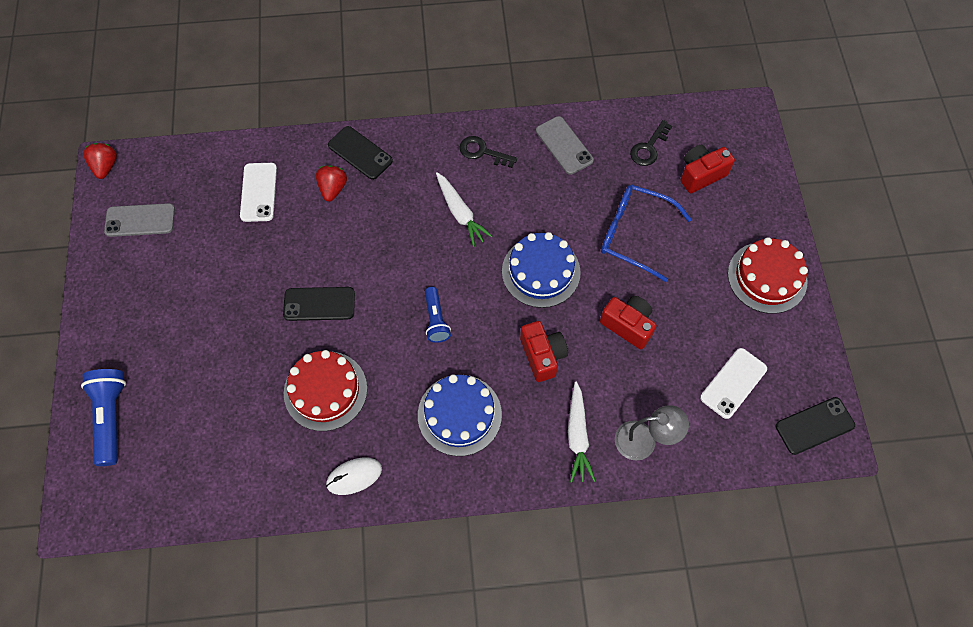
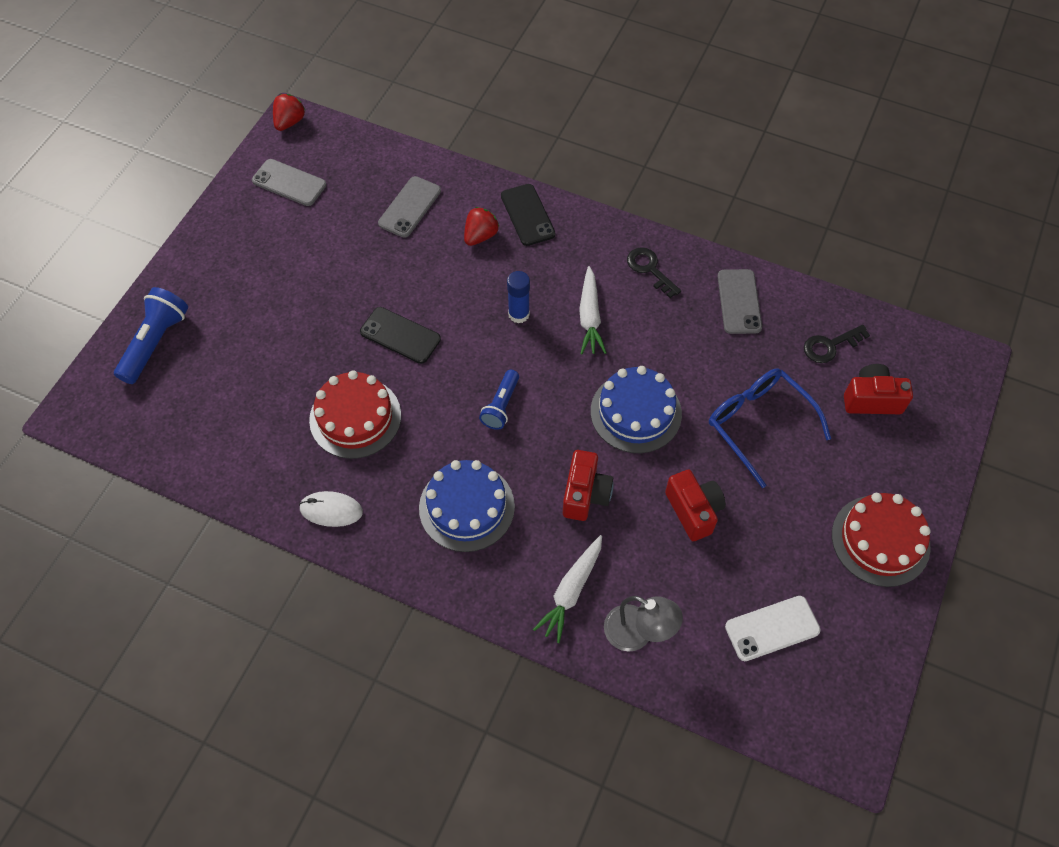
camera: 30 degrees right, 5 degrees down
(258, 192) = (409, 207): white phone -> grey phone
(404, 238) = (518, 314): none -> blue glue stick
(814, 426) = (836, 722): black phone -> none

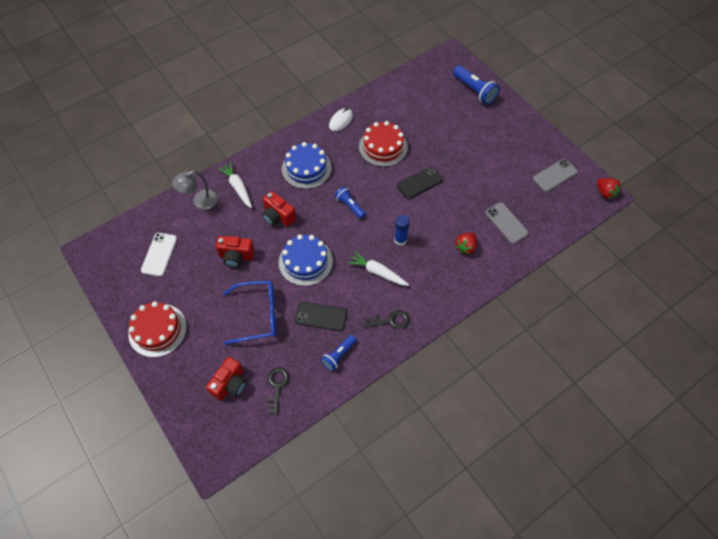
camera: 120 degrees right, 0 degrees up
(480, 236) = (465, 247): red strawberry -> red strawberry turned 60 degrees clockwise
(527, 215) = (468, 278): black phone -> black phone (321, 316)
(739, 302) = (338, 355): grey phone -> blue flashlight

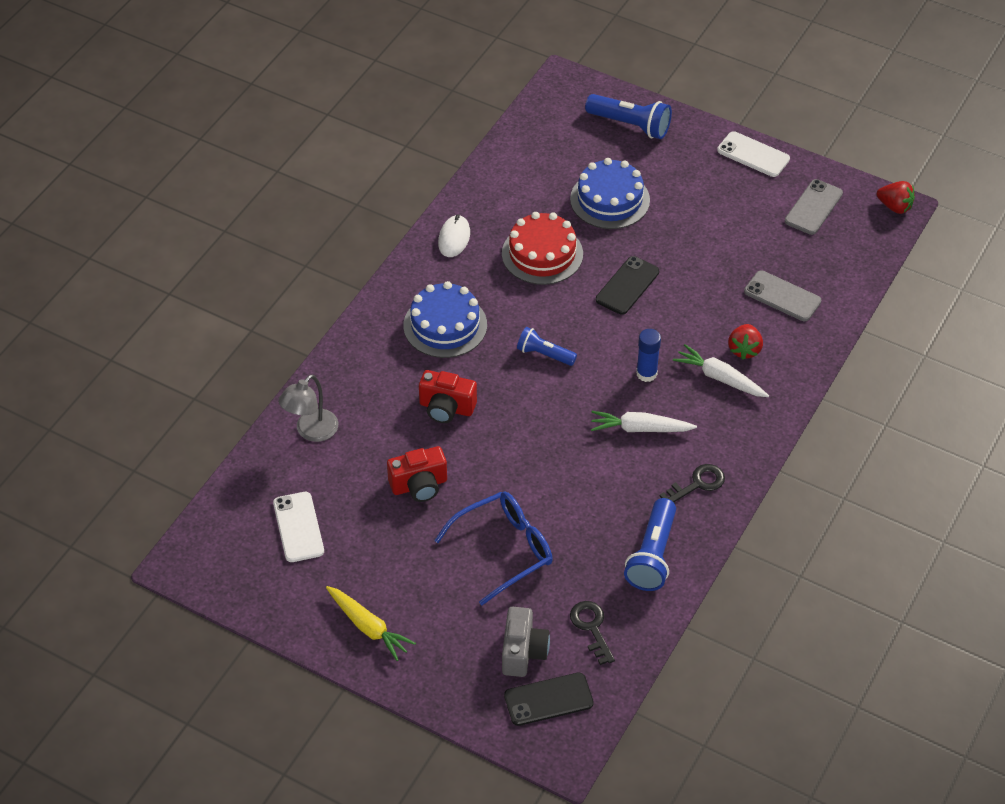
camera: 25 degrees left, 10 degrees down
(157, 330) = (368, 627): red cake -> yellow carrot
(230, 384) = (523, 652): red camera -> grey camera
(238, 187) = (356, 390): white carrot -> white carrot (720, 378)
(305, 261) = (527, 454): blue cake -> blue cake (610, 199)
(321, 316) = (596, 516): black phone -> black phone (548, 699)
(338, 355) = (652, 556): blue flashlight -> blue flashlight, size x1.57
(535, 131) = (753, 155): none -> white phone

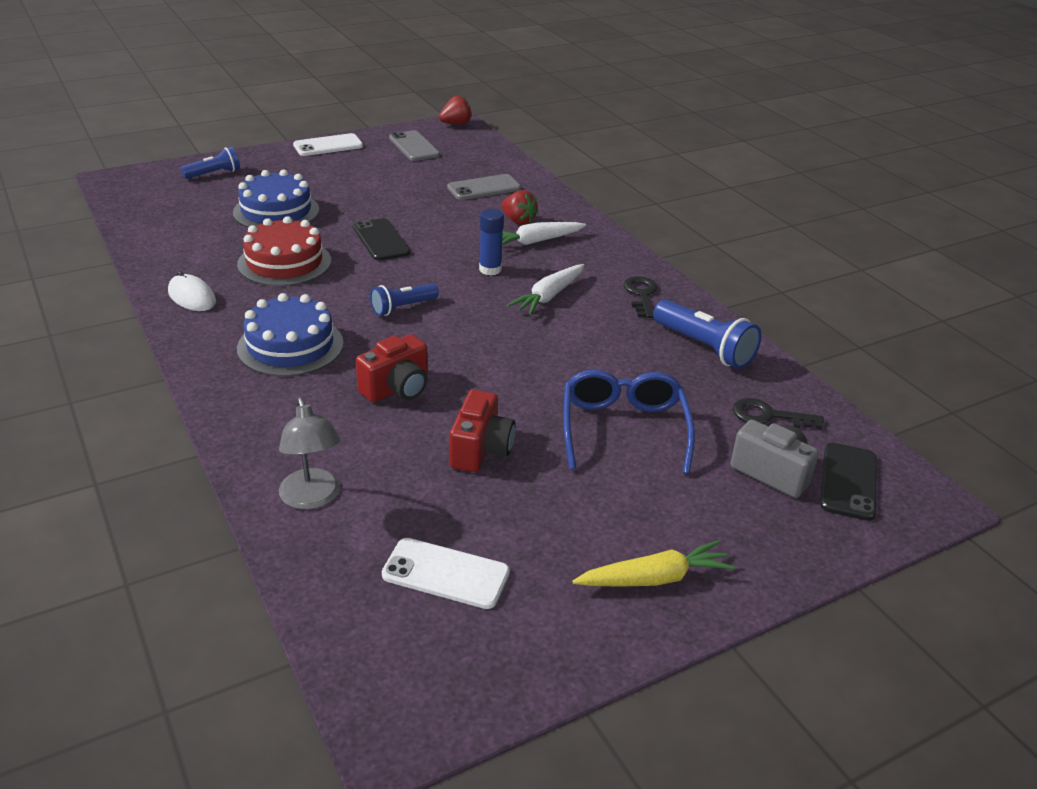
camera: 60 degrees left, 15 degrees down
(630, 125) = (214, 174): blue flashlight -> blue flashlight, size x0.64

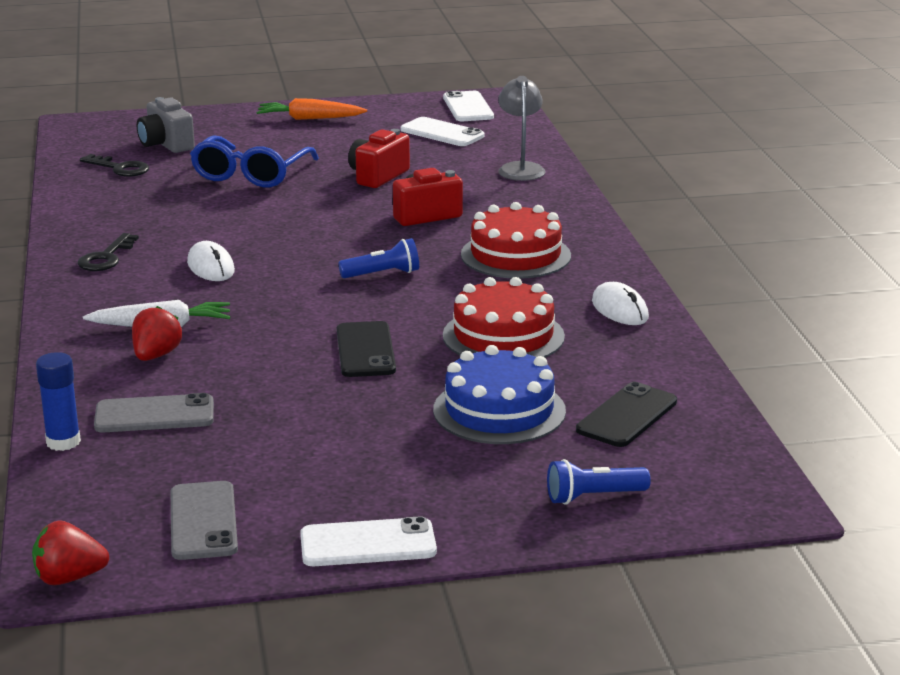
camera: 160 degrees left, 10 degrees down
(290, 346) = (515, 255): blue cake -> red cake
(436, 674) = (468, 107): none -> white phone
(490, 269) = (252, 300): blue glue stick -> blue glue stick (63, 442)
(518, 221) = (156, 356): red strawberry -> red strawberry turned 45 degrees clockwise
(549, 296) = (211, 267): white carrot -> white mouse
(654, 578) = (309, 119): yellow carrot -> orange carrot
(704, 348) = (106, 211): blue flashlight -> none
(848, 481) = (117, 136): black phone -> black phone (627, 416)

